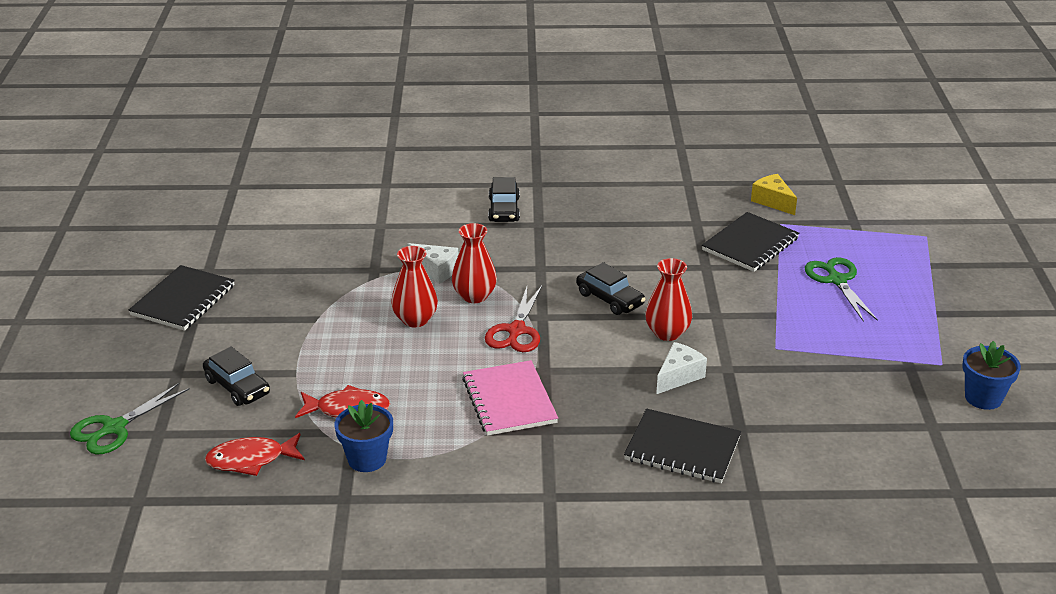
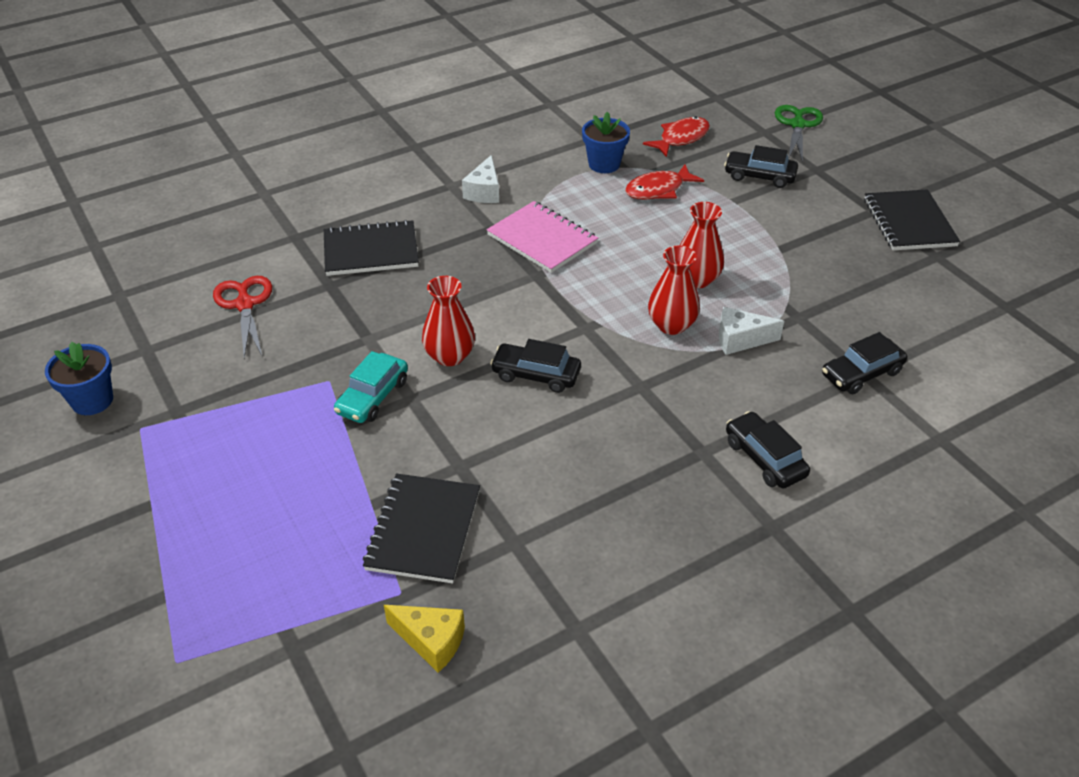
camera: 150 degrees right, 10 degrees up
(382, 226) = (861, 373): none -> black car
(516, 330) = (596, 303): red scissors -> red scissors (245, 305)
(678, 376) = (411, 313): white cheese -> white cheese (484, 192)
(745, 325) = (373, 396): none -> turquoise car
(837, 280) = (288, 510): green scissors -> none

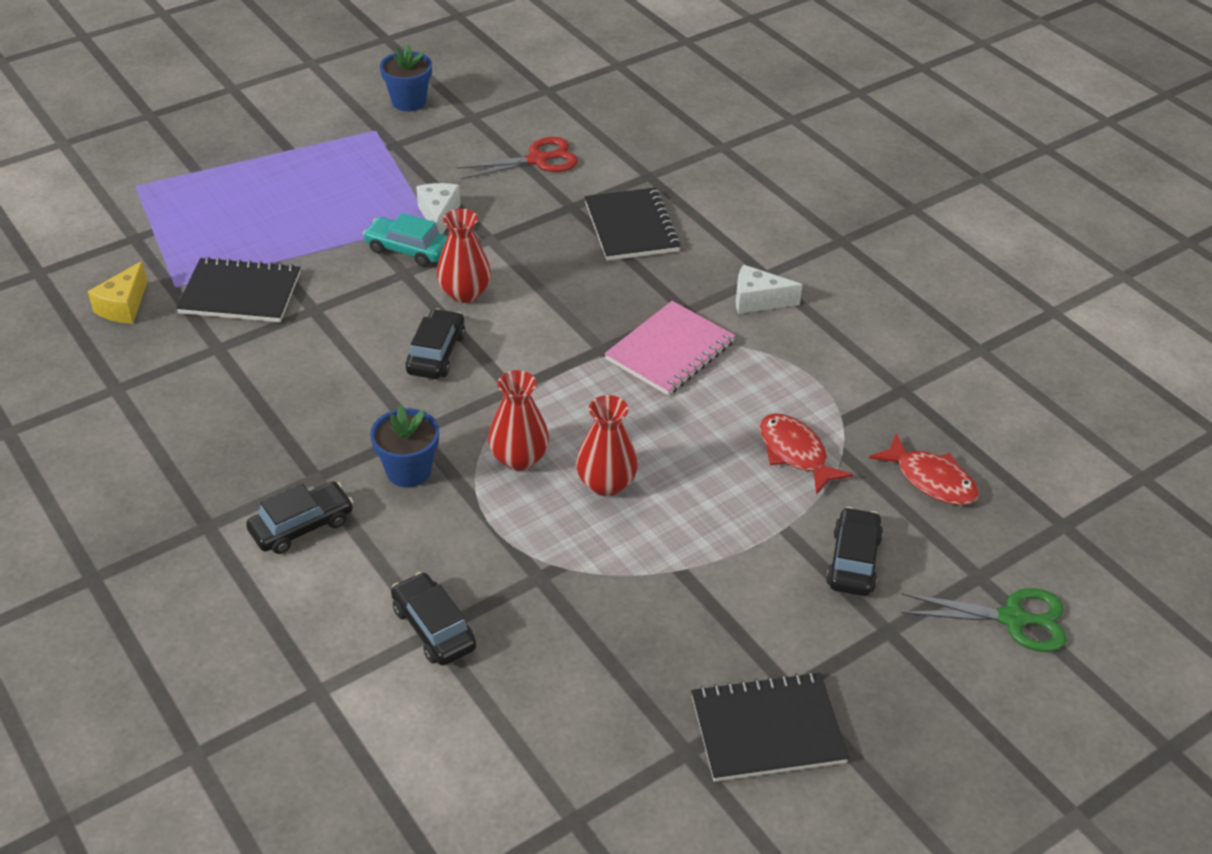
camera: 85 degrees right, 0 degrees up
(604, 164) = (843, 402): blue flower pot -> blue flower pot (408, 471)
(740, 340) = (494, 518): white cheese -> white cheese (439, 216)

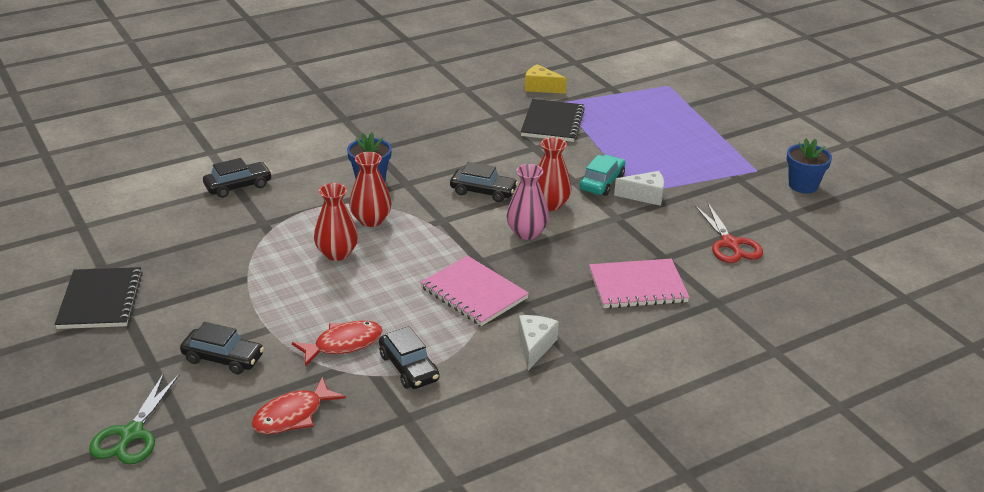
camera: 95 degrees right, 10 degrees down
(302, 526) = (334, 146): black car -> black car (409, 368)
(533, 311) = (526, 233): none -> pink vase
(631, 227) = (637, 286): black notebook -> pink notebook

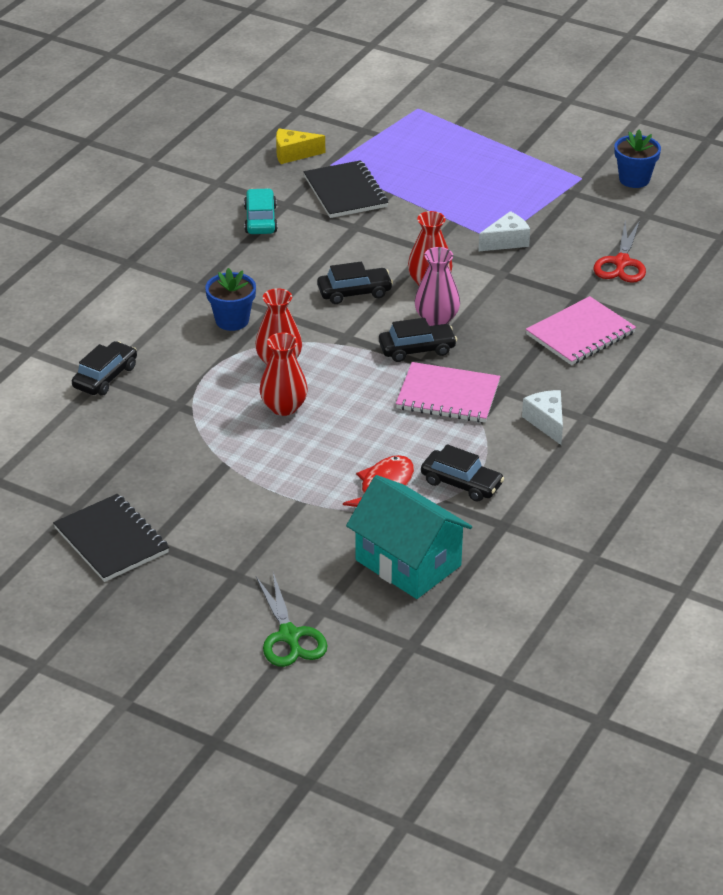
camera: 30 degrees left, 5 degrees up
(223, 358) = (292, 542): black car -> black car (417, 349)
(293, 415) = (408, 563): red fish -> turquoise house
(602, 182) = (455, 242): turquoise car -> turquoise car (260, 220)
(730, 244) = (621, 263): red scissors -> red scissors turned 60 degrees clockwise

